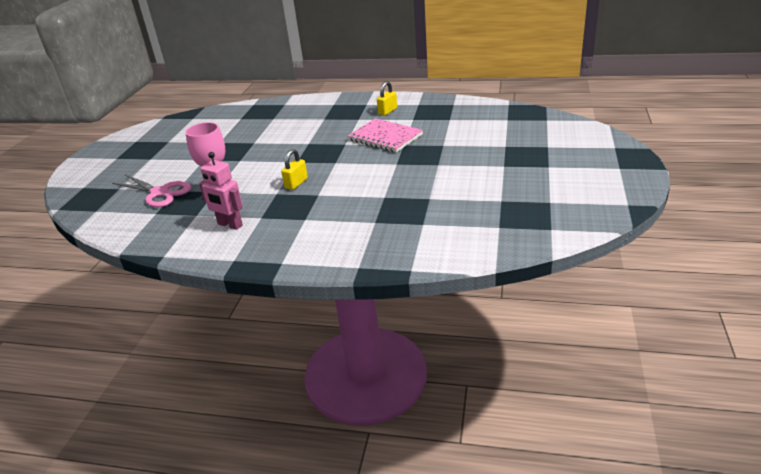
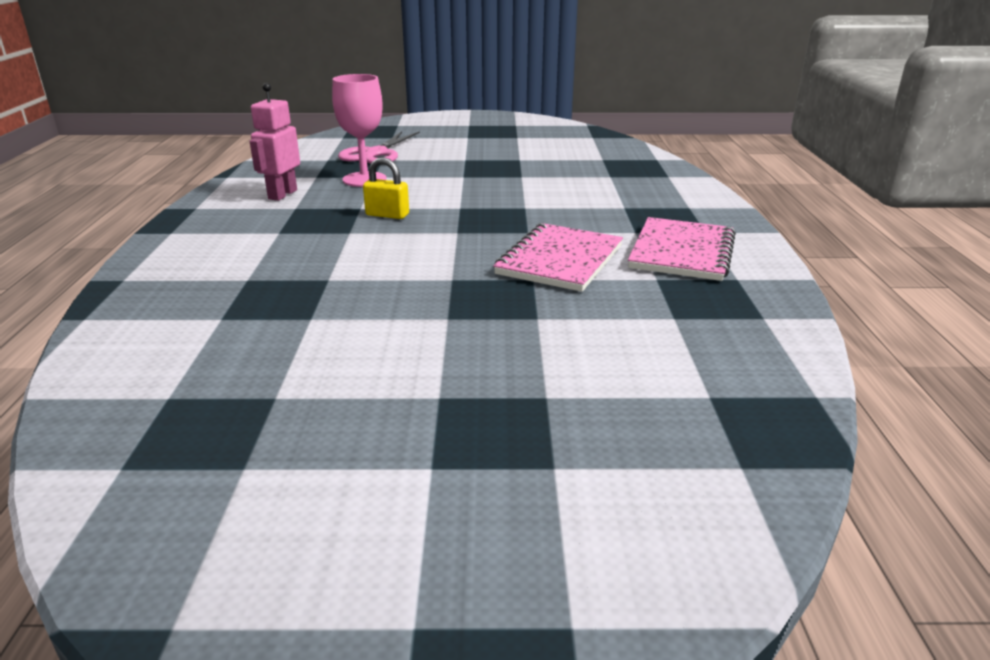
camera: 75 degrees right, 5 degrees down
(387, 111) = (682, 252): yellow padlock -> pink notebook

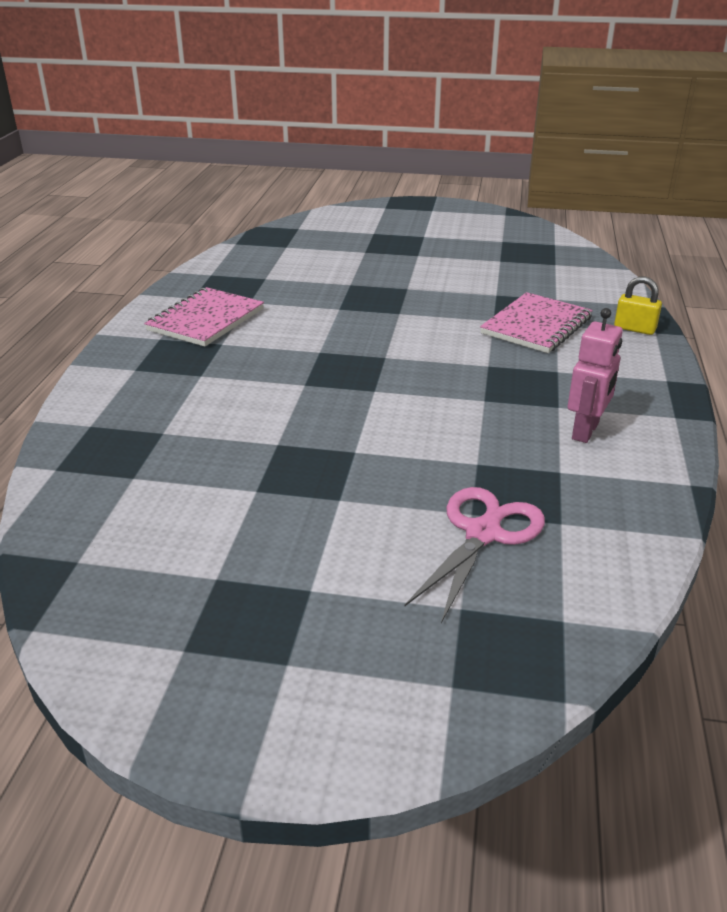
camera: 170 degrees left, 5 degrees up
(364, 179) = (489, 455): pink goblet -> none
(387, 215) = (453, 384): yellow padlock -> yellow padlock (634, 329)
(559, 260) = (310, 321): pink notebook -> pink notebook (536, 326)

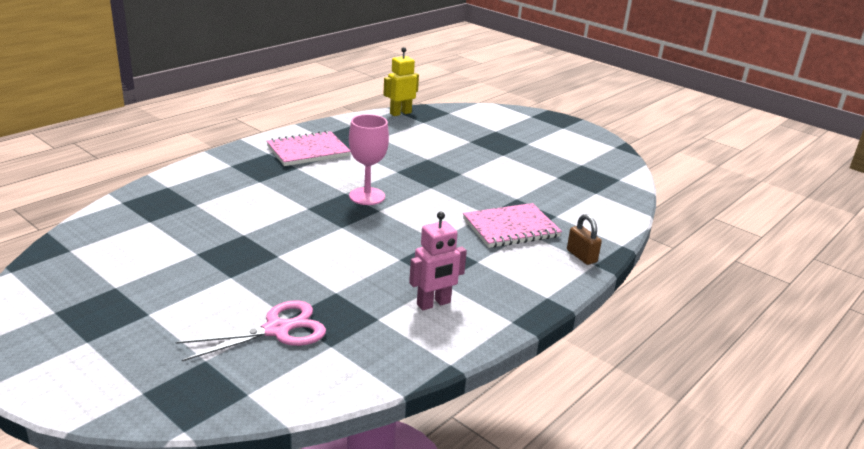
camera: 30 degrees right, 5 degrees down
(246, 244) = (400, 113): none -> yellow robot
(349, 346) = (367, 196): none -> pink goblet
(634, 329) = (581, 256): yellow padlock -> brown padlock

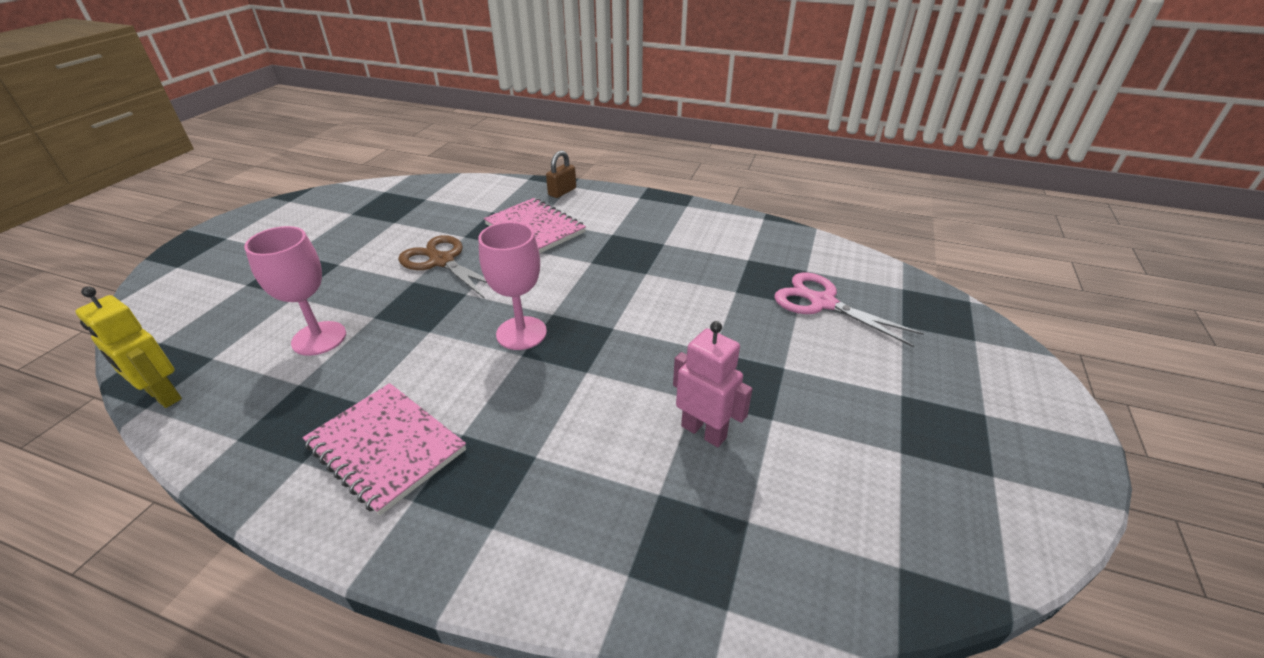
camera: 110 degrees left, 10 degrees up
(417, 144) = (319, 338): none -> pink goblet
(433, 304) = (700, 239): pink robot -> pink robot (704, 431)
(481, 185) = (442, 261): none -> brown scissors

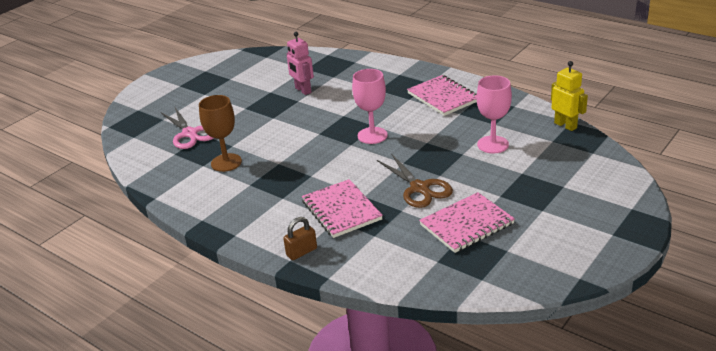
camera: 160 degrees left, 5 degrees down
(388, 230) = (467, 224): none -> pink notebook
(719, 265) = (226, 162): none -> brown goblet

